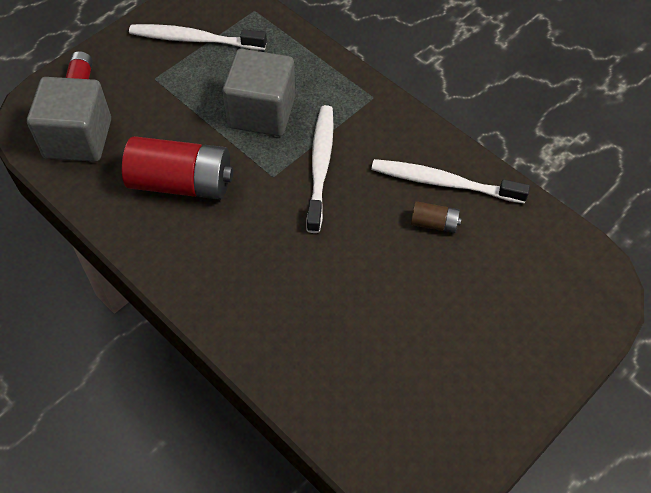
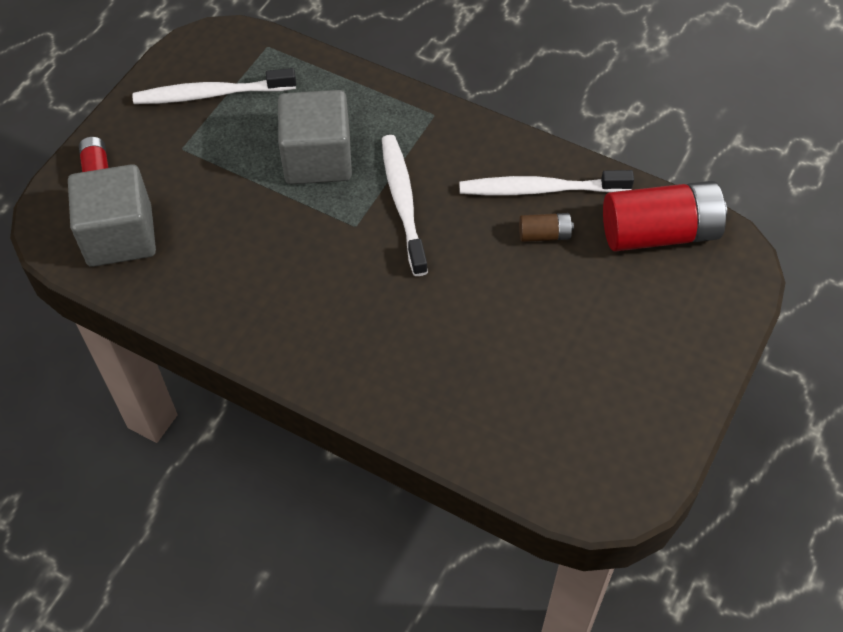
camera: 15 degrees left, 0 degrees up
(182, 183) = (257, 257): red battery -> red battery (659, 232)

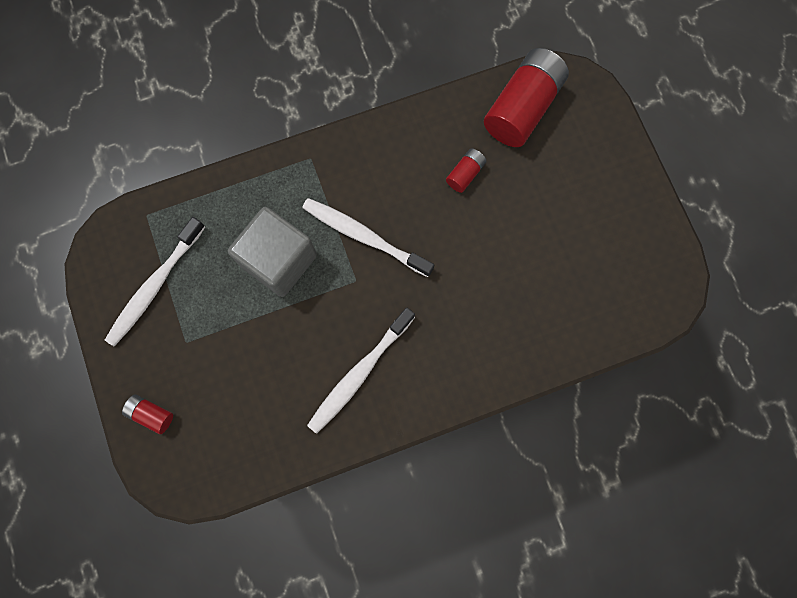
camera: 50 degrees left, 20 degrees up
(120, 236) = (226, 439): grey cube -> none
(540, 189) = (429, 146): white toothbrush -> white toothbrush (359, 373)
(544, 235) = (465, 174): brown battery -> red battery

